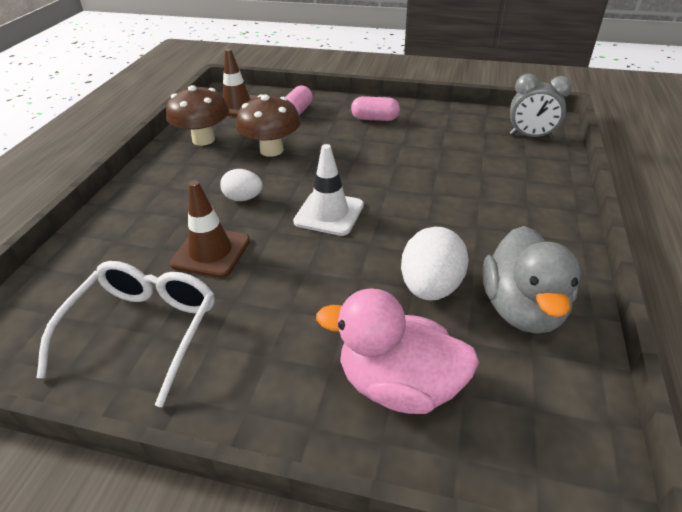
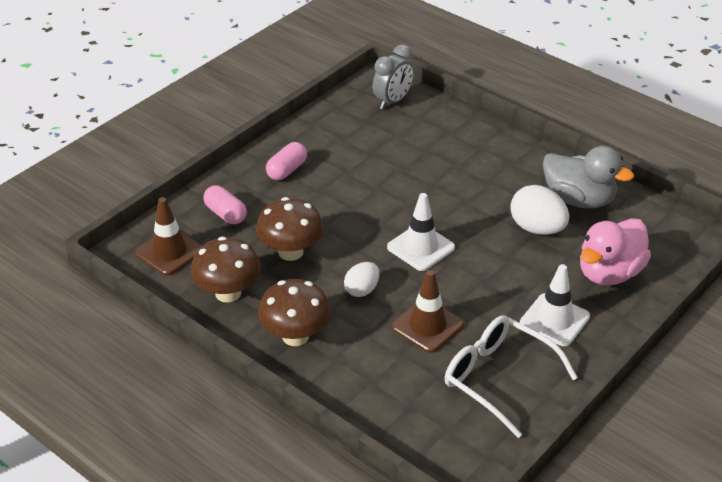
camera: 65 degrees left, 0 degrees up
(164, 183) = (295, 336): none -> brown mushroom
(269, 352) = (554, 320): none -> white traffic cone

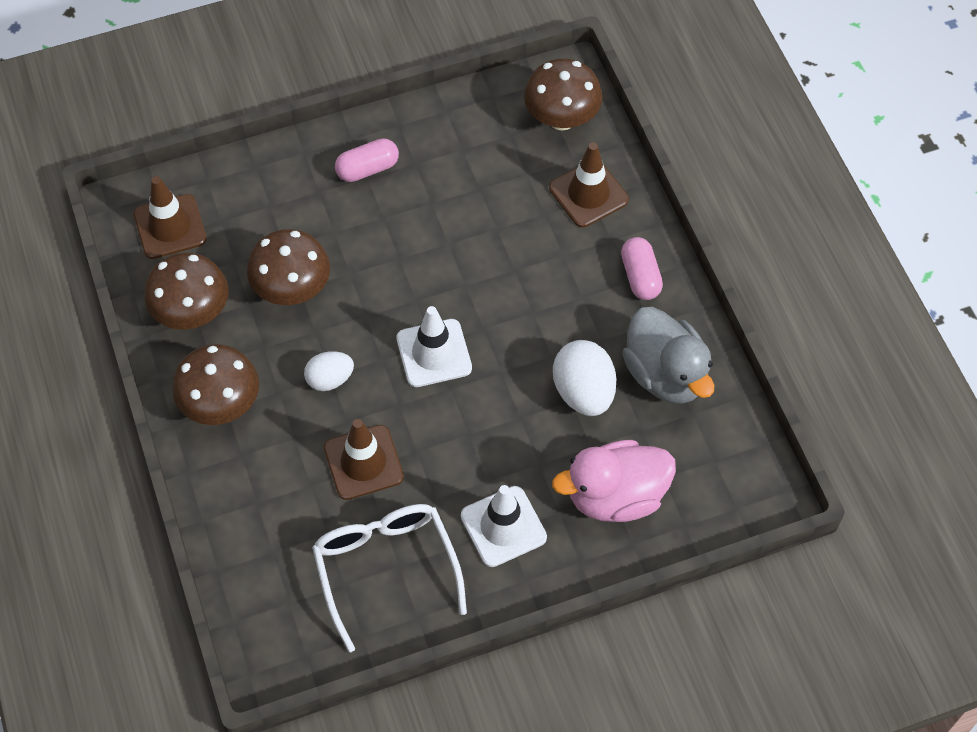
camera: 30 degrees right, 20 degrees up
(225, 214) = (260, 201): pink capsule -> pink capsule (640, 276)
(392, 101) = (561, 118): grey clock -> brown mushroom
(444, 131) = (588, 194): none -> brown traffic cone

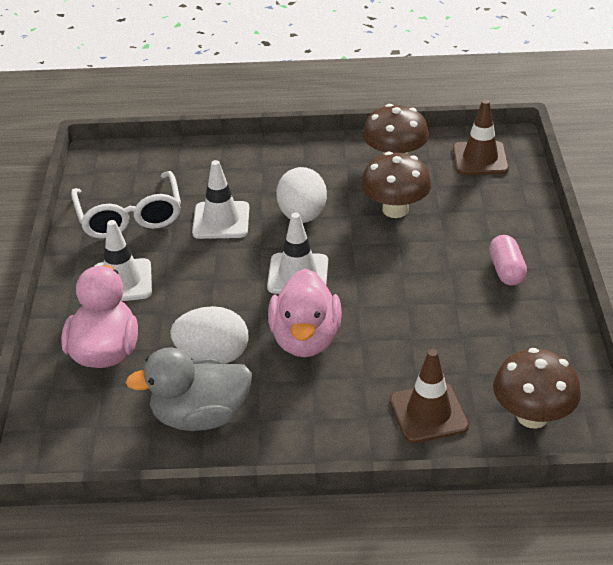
camera: 110 degrees right, 20 degrees down
(221, 404) = (308, 162): brown mushroom -> none
(330, 379) = (302, 216): white egg -> white egg, size x1.61
(363, 462) = (221, 220): brown traffic cone -> white traffic cone
(386, 568) = (130, 217): white glasses -> white glasses turned 75 degrees clockwise
(530, 317) = (305, 339): none -> pink duck
(640, 276) = (315, 427): pink capsule -> none

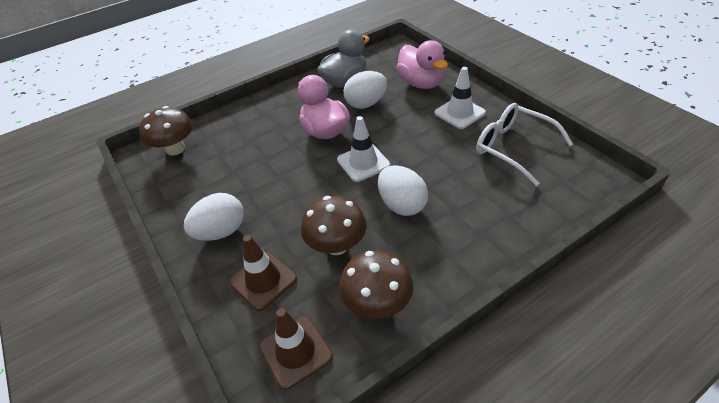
camera: 150 degrees right, 5 degrees up
(221, 220) = (452, 174): white traffic cone -> none
(428, 413) = (233, 127): brown traffic cone -> brown traffic cone (263, 280)
(506, 270) = (221, 231): pink capsule -> white egg

